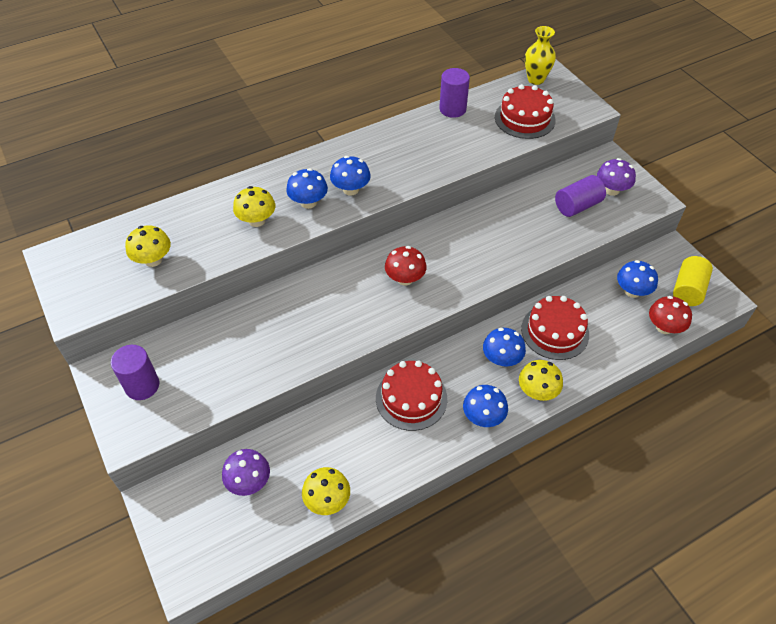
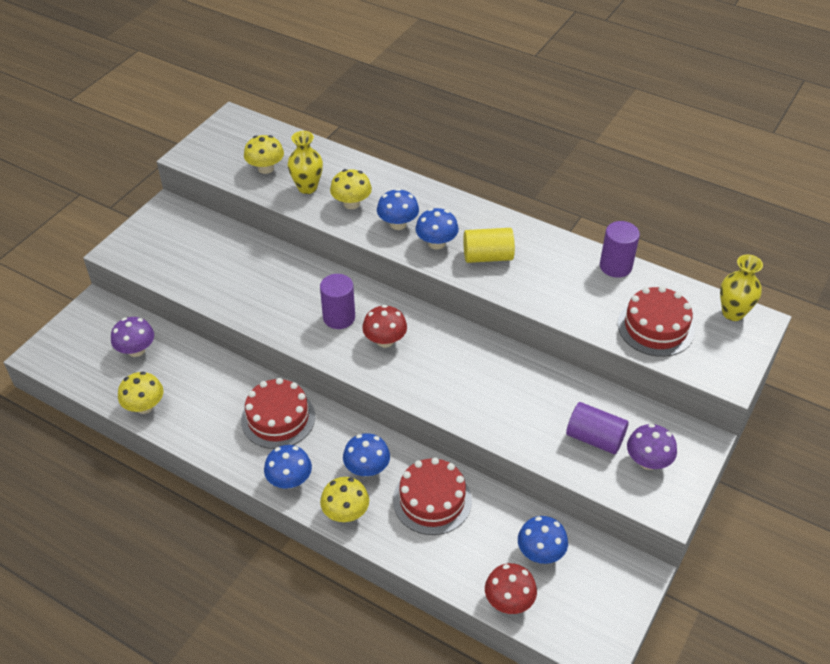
camera: 60 degrees right, 5 degrees down
(142, 386) = (166, 235): purple cylinder -> purple cylinder (339, 317)
(208, 241) = (307, 187): none -> yellow vase
(688, 290) = (584, 609): yellow cylinder -> yellow cylinder (487, 256)

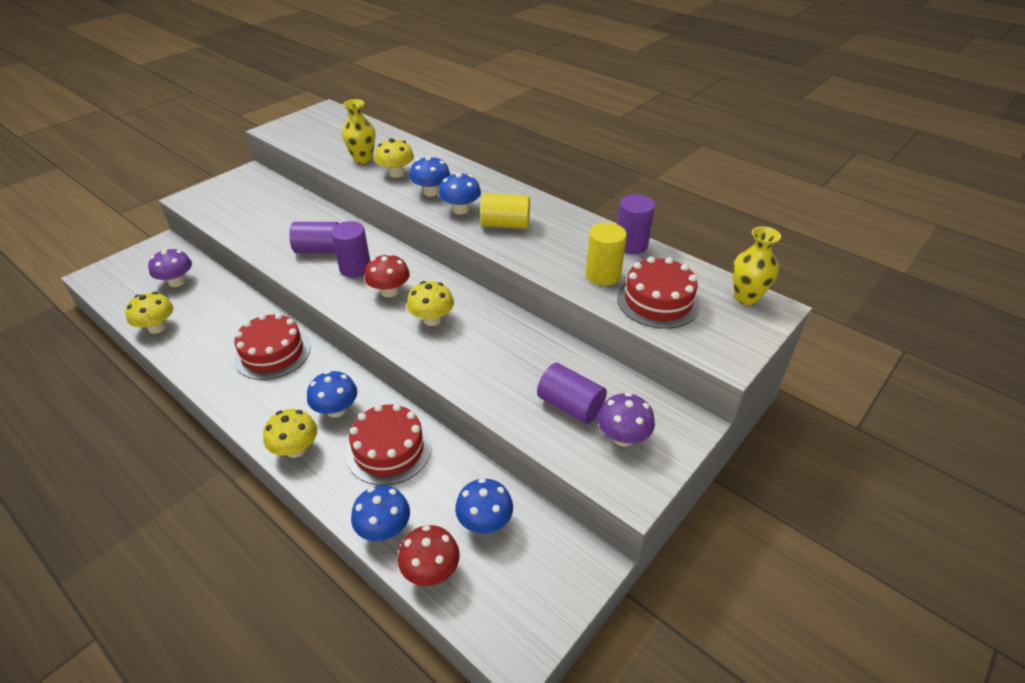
camera: 10 degrees right, 5 degrees down
(265, 168) = (334, 143): yellow mushroom -> yellow mushroom (432, 319)
(289, 480) = (255, 410): blue mushroom -> blue mushroom (384, 529)
(292, 300) = (319, 250): none -> purple cylinder
(598, 305) = (603, 275): none -> yellow cylinder

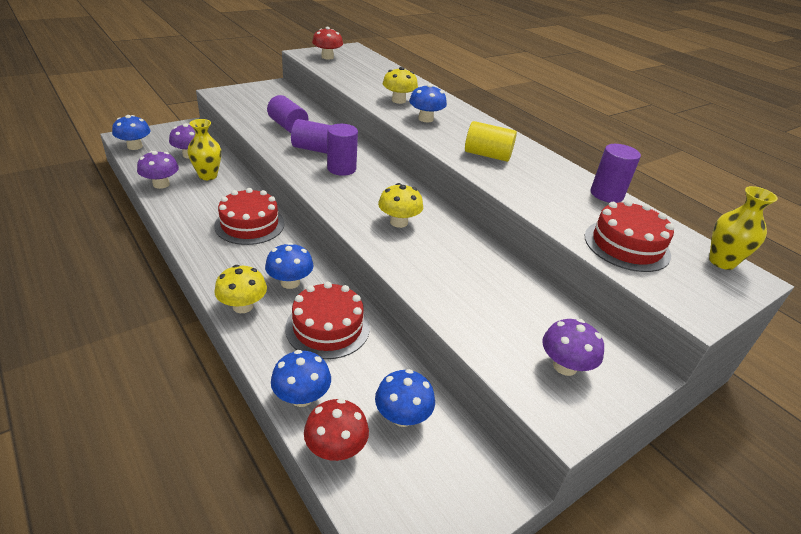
camera: 10 degrees right, 5 degrees down
(157, 327) = (161, 184): yellow mushroom -> purple mushroom
(363, 159) = (373, 85): yellow vase -> yellow vase (208, 176)
(389, 291) = (366, 192): red mushroom -> red mushroom (327, 57)
(460, 209) = (449, 136): blue mushroom -> blue mushroom (135, 146)
(570, 406) = (515, 324): purple cylinder -> purple cylinder (288, 126)
(603, 275) = (574, 212): yellow cylinder -> none

